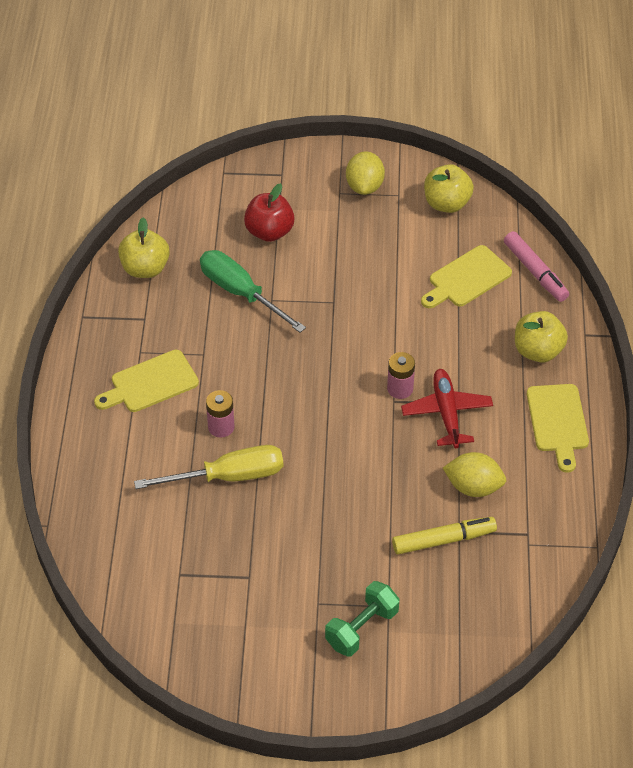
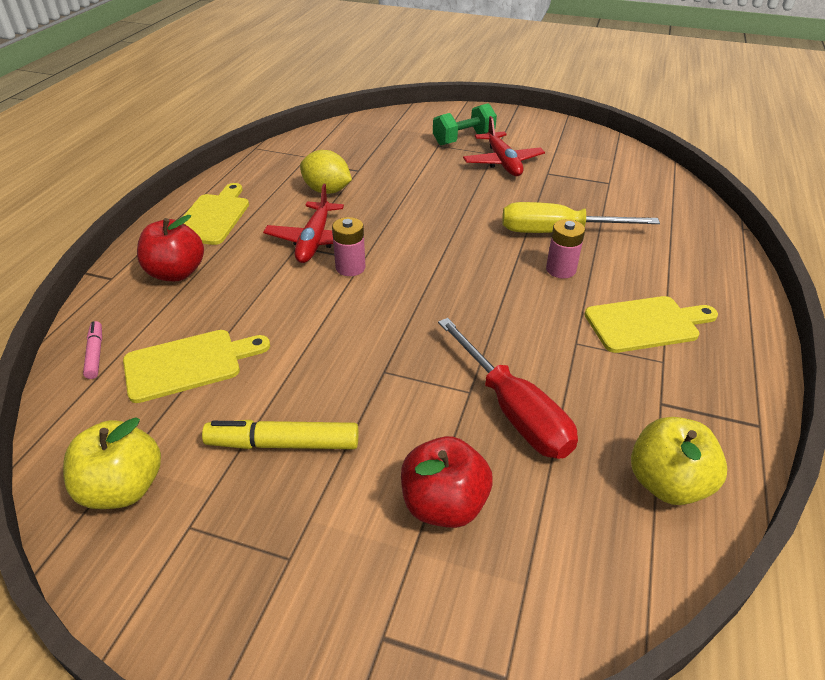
camera: 165 degrees left, 10 degrees down
(240, 293) = (513, 410): green screwdriver -> red screwdriver
(303, 586) = (502, 162): none -> red plane
(364, 186) = (236, 562): yellow lemon -> none
(443, 540) = (374, 167): yellow marker -> yellow marker (283, 443)
(535, 272) = (95, 354): pink marker -> pink marker, size x0.57
(537, 351) = (176, 273): yellow apple -> red apple

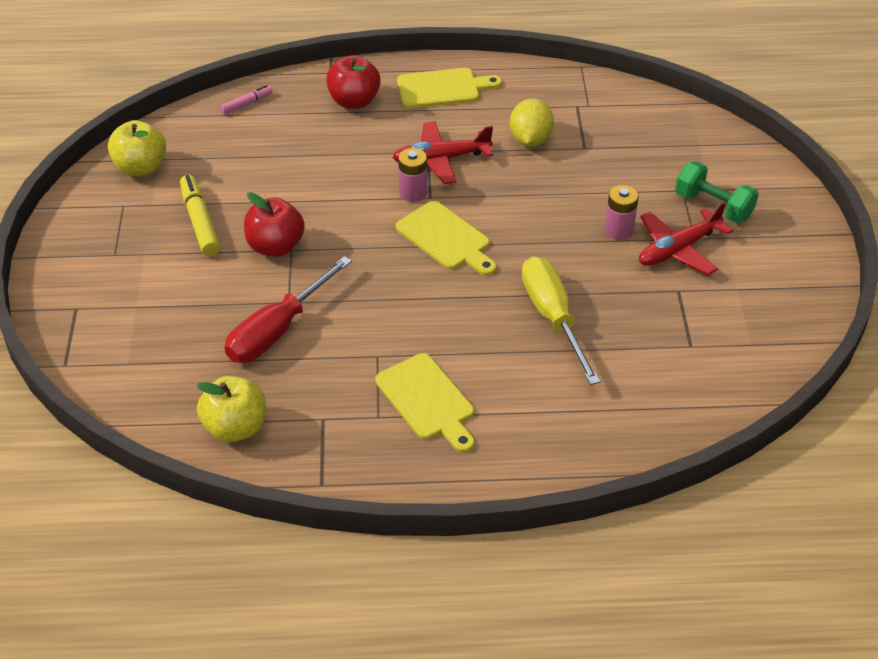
camera: 70 degrees right, 5 degrees up
(188, 364) = (255, 150): yellow cutting board -> yellow cutting board (446, 238)
(444, 504) = (176, 312): red apple -> red apple (275, 246)
(560, 270) = (485, 330): pink battery -> pink battery (618, 230)

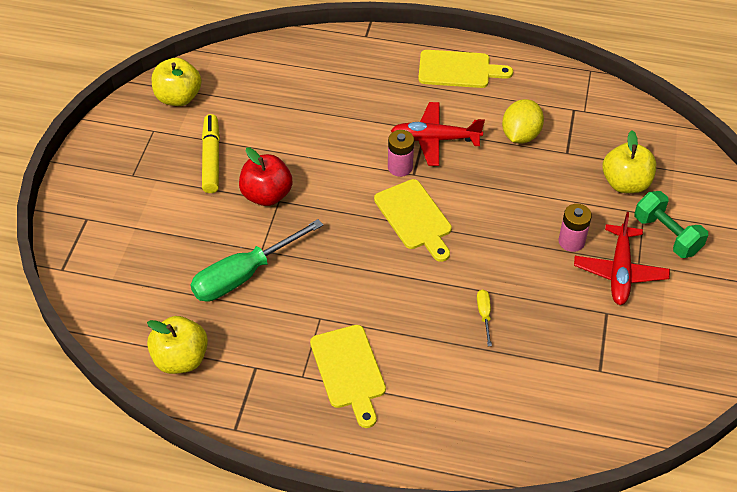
camera: 15 degrees right, 5 degrees up
(247, 104) = (285, 53): pink marker -> none
(278, 330) = (244, 275): red screwdriver -> green screwdriver
(354, 101) = (377, 68): red apple -> none
(553, 317) = (484, 315): yellow screwdriver -> yellow screwdriver, size x0.43
(654, 166) = (625, 183): none -> yellow apple
(678, 249) = (619, 272): red plane -> red plane turned 60 degrees counterclockwise

